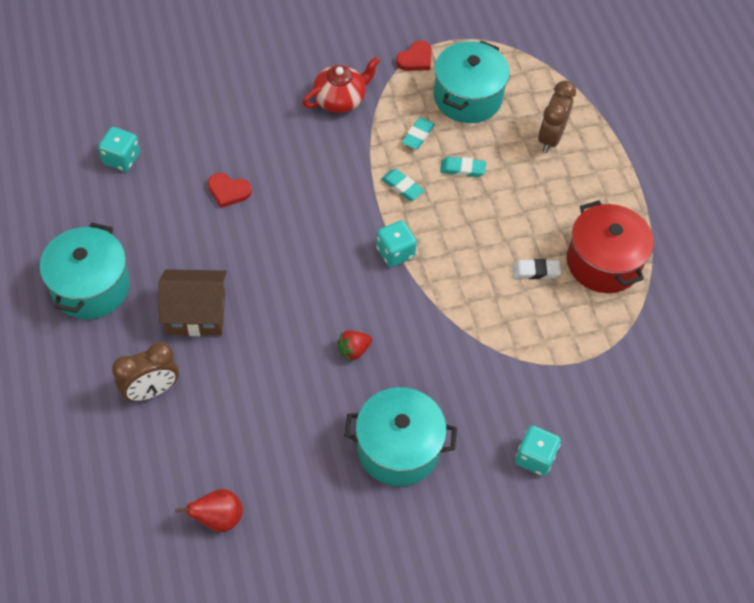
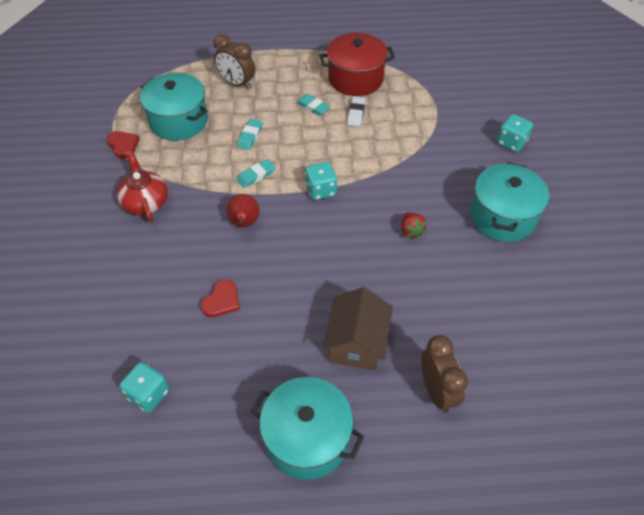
camera: 75 degrees left, 5 degrees down
(218, 518) = (567, 348): red pear -> red pear (244, 223)
(418, 135) = (206, 157): turquoise eraser -> turquoise eraser (313, 107)

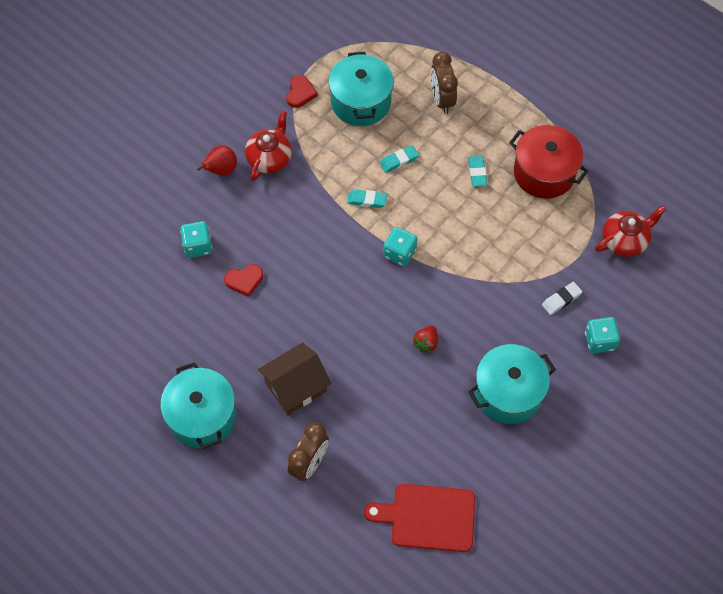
camera: 45 degrees right, 10 degrees up
(148, 394) = (143, 304): turquoise dice -> turquoise dice (198, 246)
(244, 223) = (318, 233): red pear -> red pear (221, 170)
(356, 113) = (504, 207): white eraser -> white eraser (561, 299)
(450, 80) = (625, 240): none -> red teapot
(565, 346) = (428, 517): none -> red cutting board

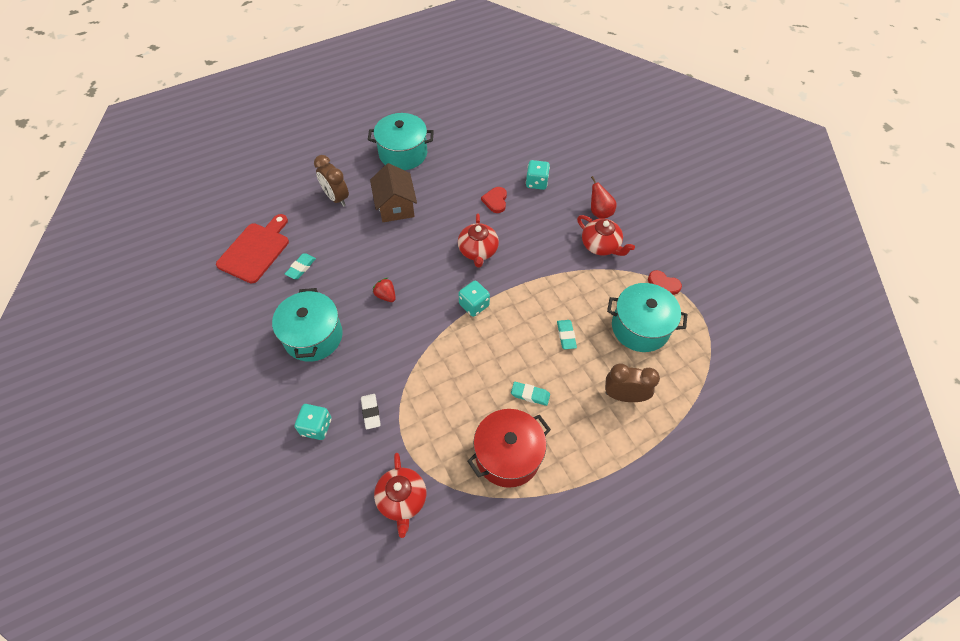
camera: 110 degrees right, 5 degrees down
(326, 273) = (478, 251): none -> red teapot
(367, 200) = (534, 299): turquoise eraser -> turquoise eraser (301, 268)

